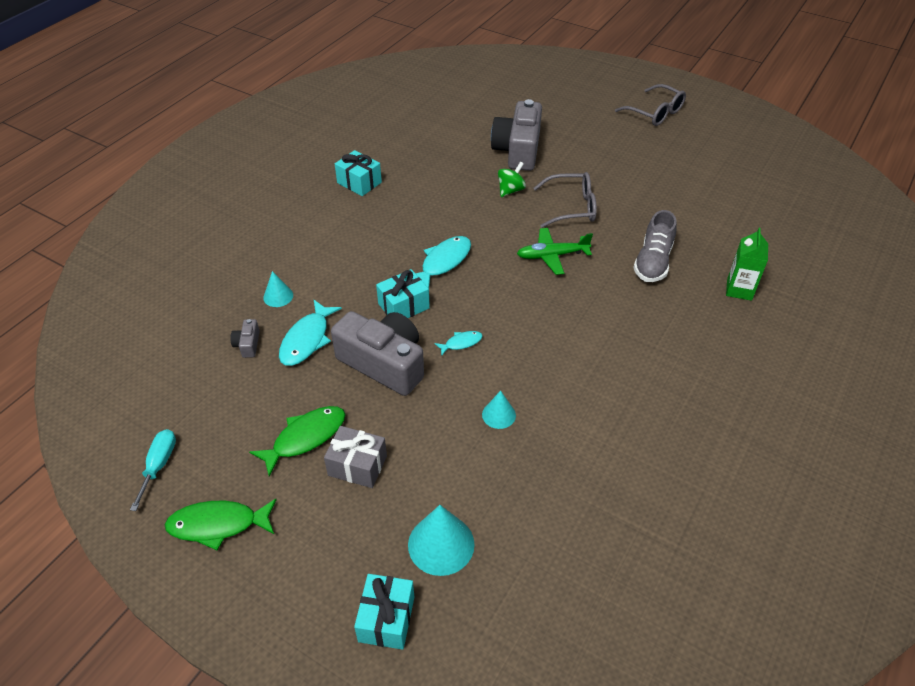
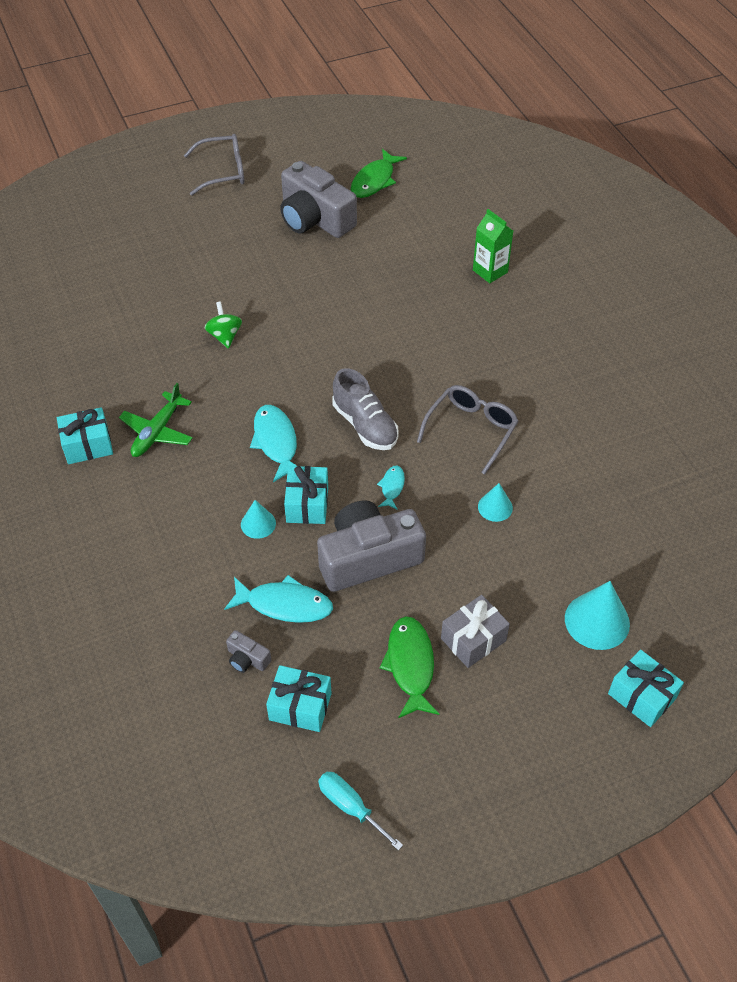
camera: 55 degrees left, 5 degrees up
(218, 525) = (461, 783): green fish -> green fish (374, 180)
(226, 393) = (300, 706): none -> turquoise gift
(278, 296) = (199, 600): turquoise cone -> turquoise cone (258, 524)
(307, 339) = (284, 604): turquoise fish -> turquoise fish turned 45 degrees counterclockwise
(518, 150) = (171, 296): grey camera -> grey camera (315, 219)
(552, 256) = (342, 360): green plane -> green plane (157, 431)
(571, 207) = (292, 309): grey glasses -> grey glasses (471, 430)
(653, 262) = (412, 301): grey shoe -> grey shoe (365, 425)

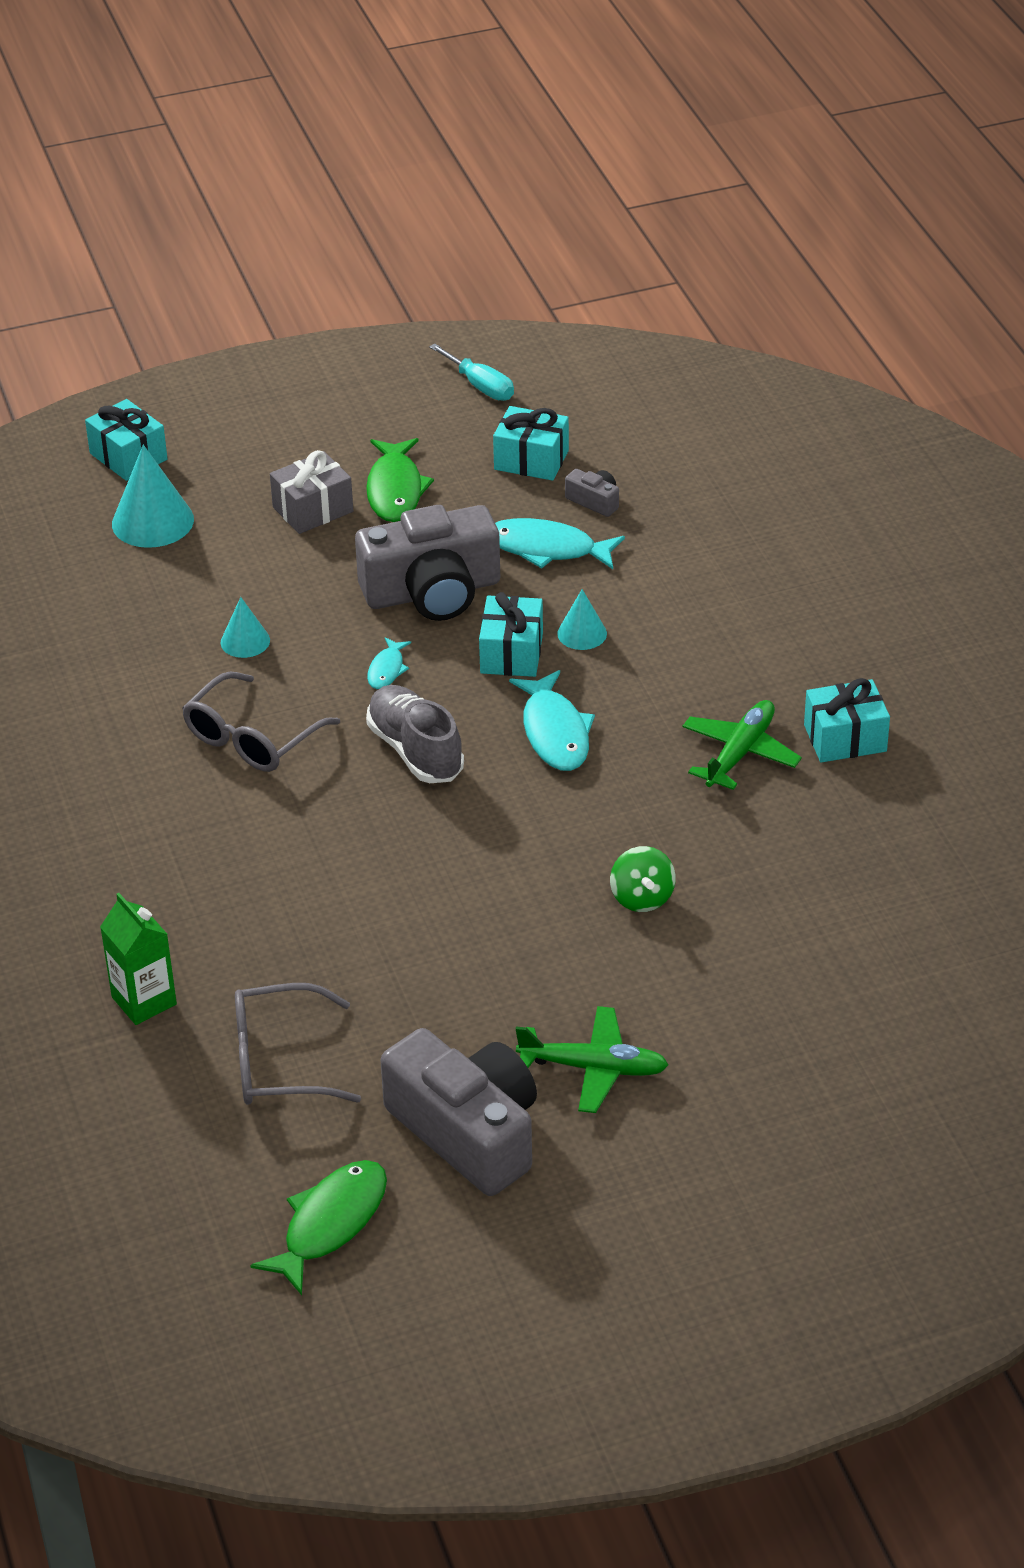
camera: 175 degrees left, 10 degrees down
(223, 172) = (664, 1263): grey glasses -> grey glasses (280, 1061)
(253, 248) = (593, 1068): none -> green plane

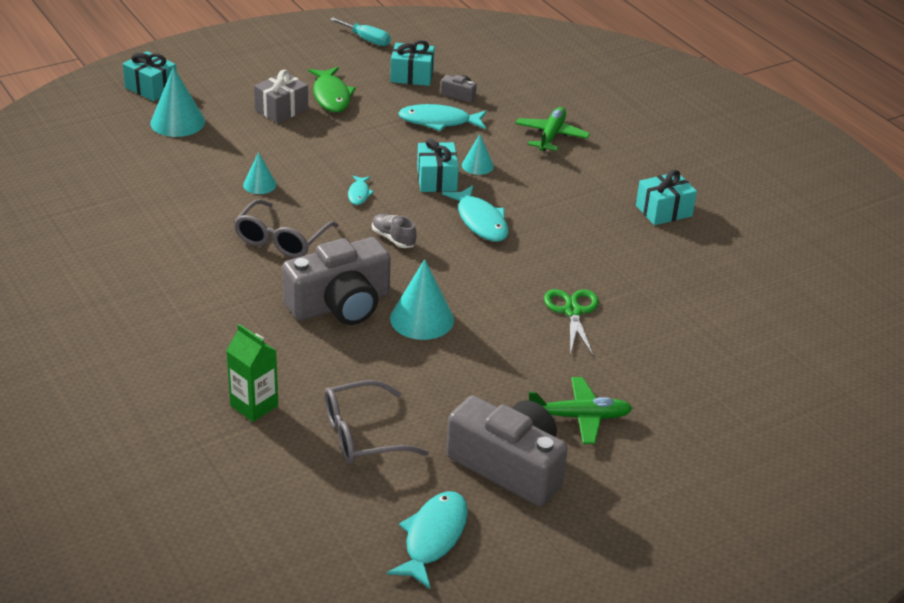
camera: 15 degrees left, 5 degrees down
(330, 1223) = (433, 538): green fish -> turquoise fish
(415, 751) = (393, 238): grey shoe -> grey shoe, size x0.60
(417, 888) = (422, 319): none -> turquoise cone
(432, 591) = (374, 149): grey camera -> grey camera (340, 304)
(642, 898) = (572, 311): green spinning top -> green scissors
(740, 753) = (602, 224): green plane -> green plane (551, 136)

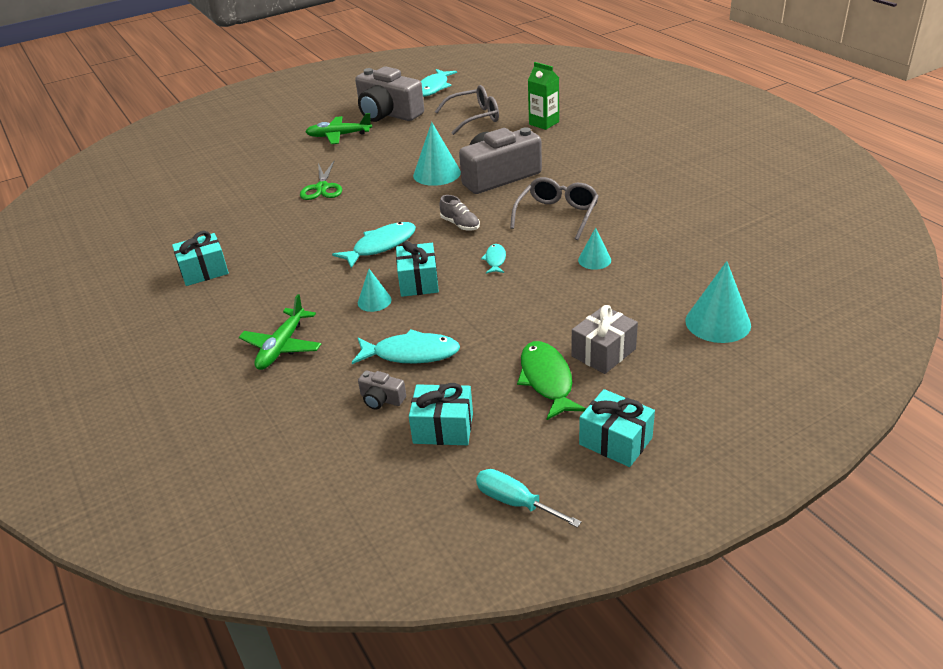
camera: 175 degrees left, 0 degrees up
(151, 88) = (783, 370): turquoise gift -> turquoise gift (615, 441)
(480, 221) = (381, 246): turquoise fish -> turquoise fish turned 75 degrees clockwise

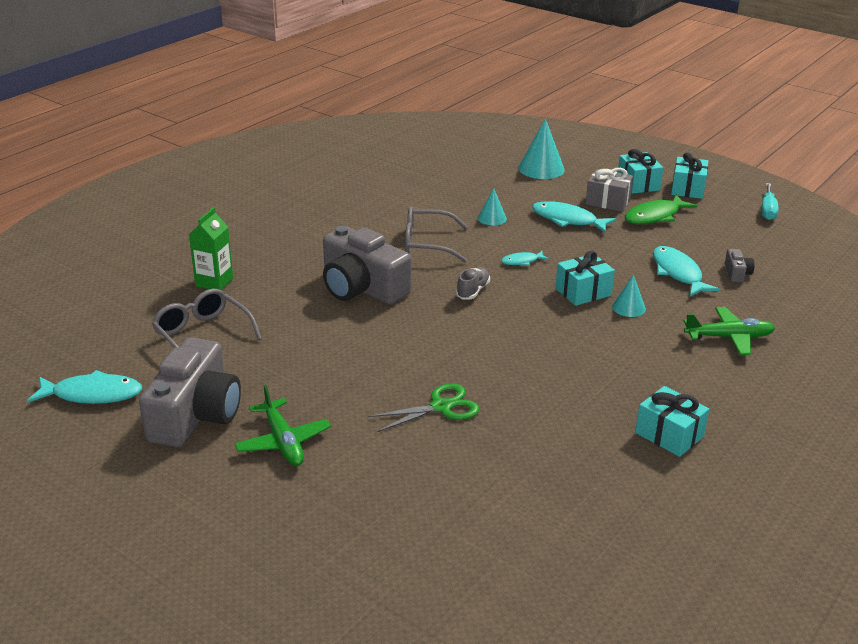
camera: 115 degrees left, 5 degrees down
(381, 246) = (540, 328): turquoise fish -> turquoise fish (568, 220)
(436, 173) = (370, 329): turquoise cone -> none
(443, 428) = (737, 244): turquoise gift -> turquoise gift (638, 184)

